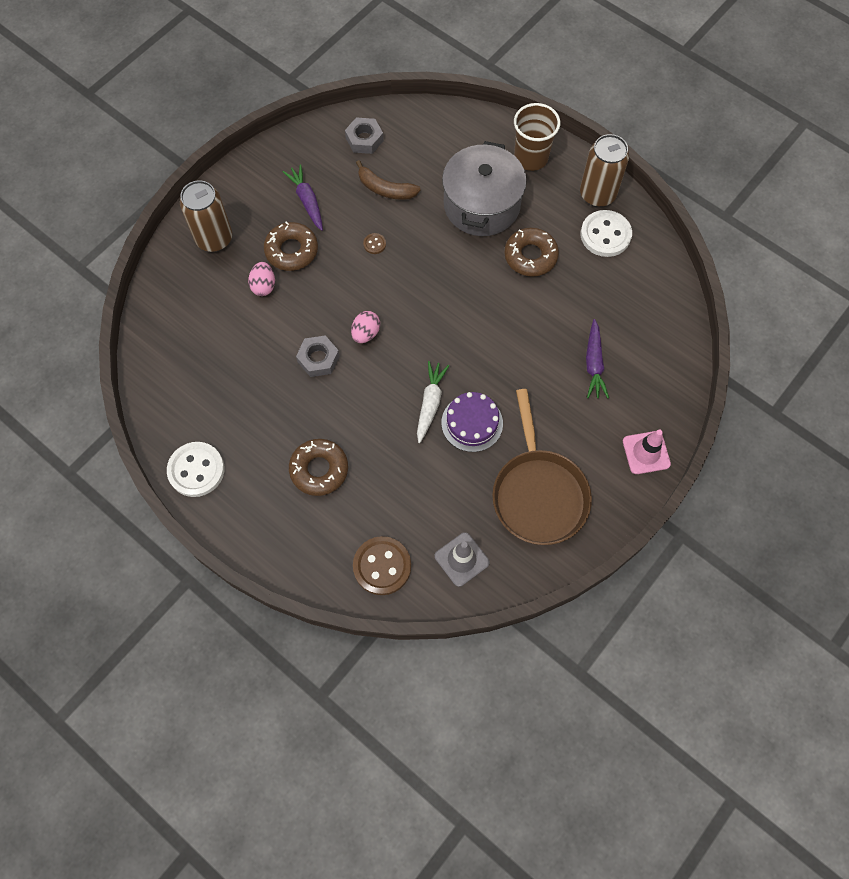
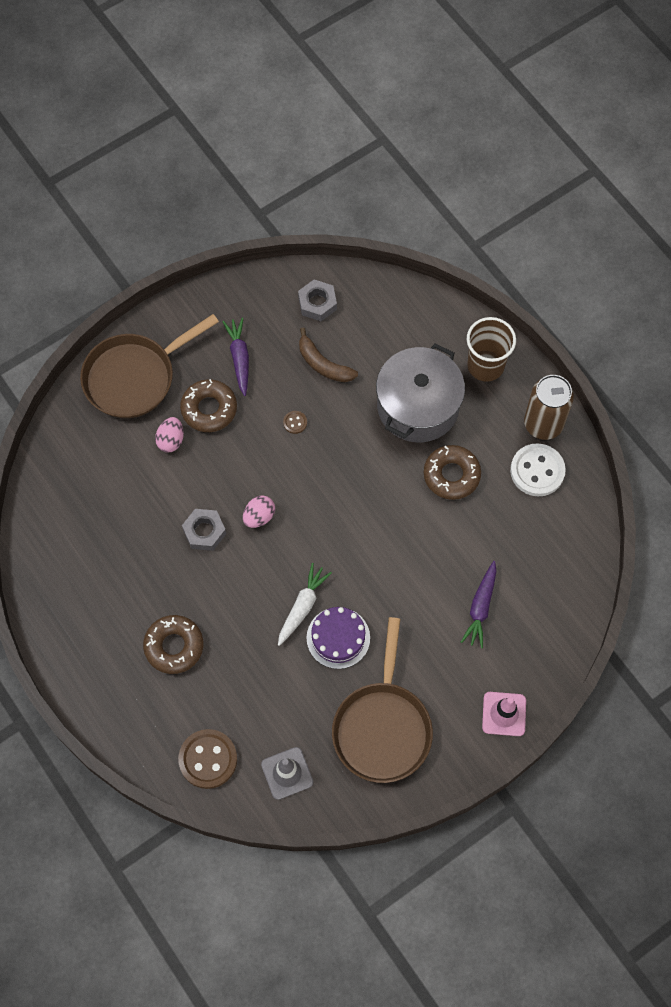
camera: 15 degrees right, 0 degrees up
(196, 470) = (55, 616): white button -> none
(214, 239) = (135, 377): brown can -> brown pan

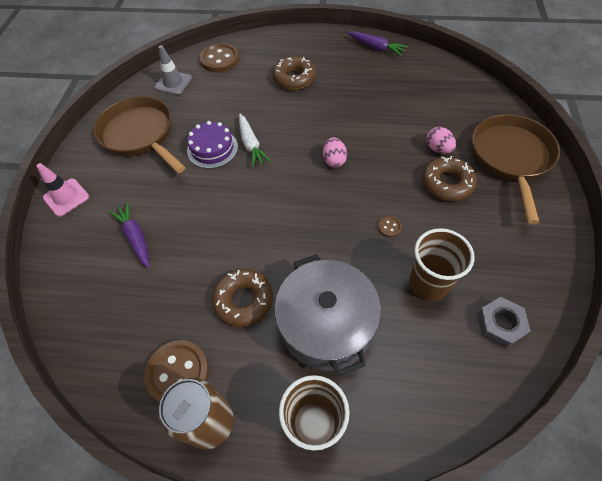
camera: 135 degrees right, 10 degrees down
(204, 532) = (351, 128): grey nut -> none
(239, 358) = (480, 229): purple carrot -> purple carrot (376, 48)
(323, 364) = (428, 283): brown banana -> brown cup
(537, 471) = (178, 372): white button -> brown button

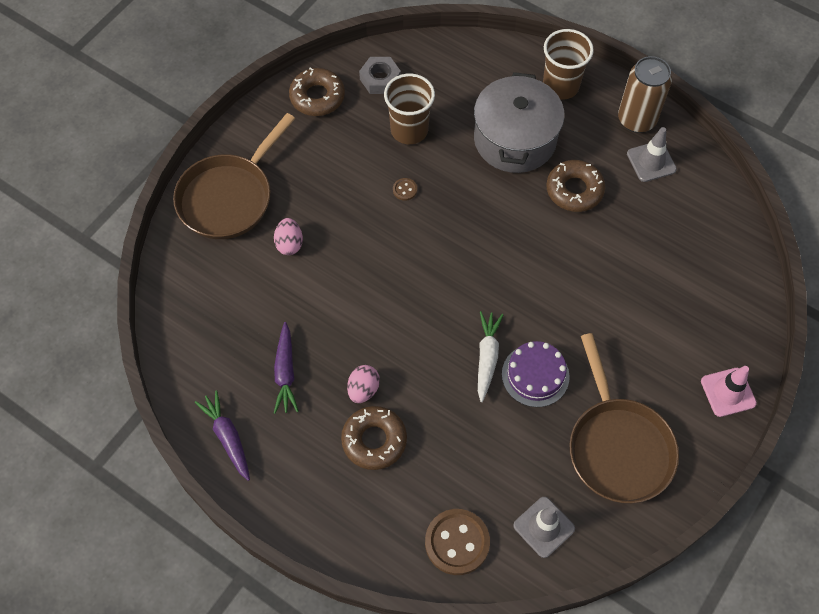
camera: 155 degrees left, 5 degrees up
(135, 237) = (658, 300): purple carrot -> purple carrot (285, 373)
(178, 372) = (651, 161): brown button -> grey traffic cone
(334, 160) = (407, 287): pink egg -> pink egg (363, 389)
(447, 183) = (315, 203): brown donut -> brown donut (317, 97)

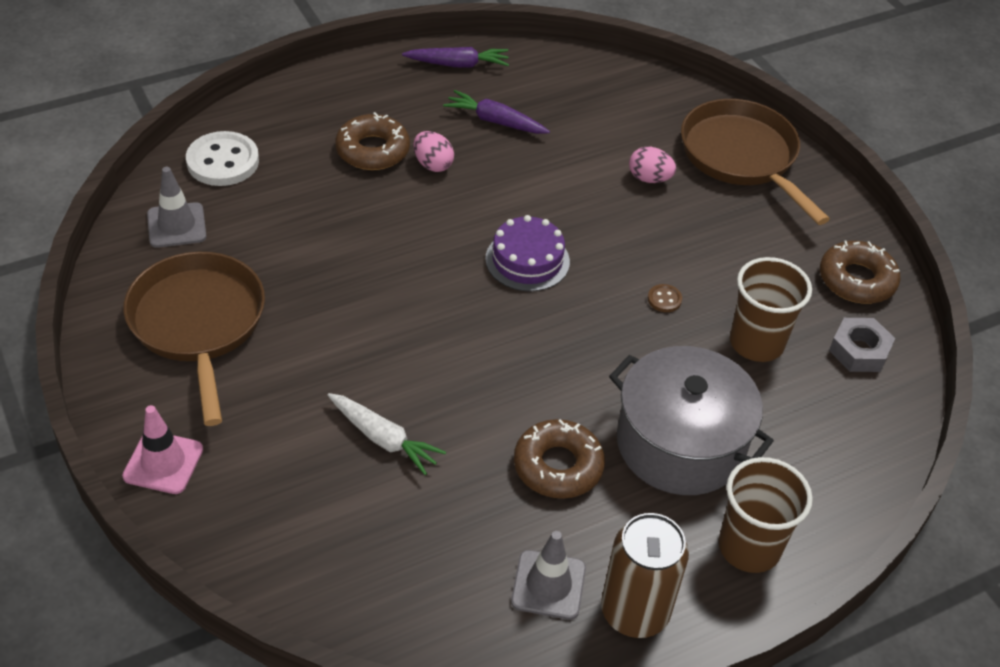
camera: 115 degrees right, 15 degrees down
(457, 542) = (223, 161): brown button -> white button
(487, 357) = (391, 269): white carrot -> white carrot (383, 439)
(535, 375) = (337, 298): purple cake -> purple cake (527, 260)
(618, 446) = (198, 324): brown pan -> brown pan turned 60 degrees clockwise

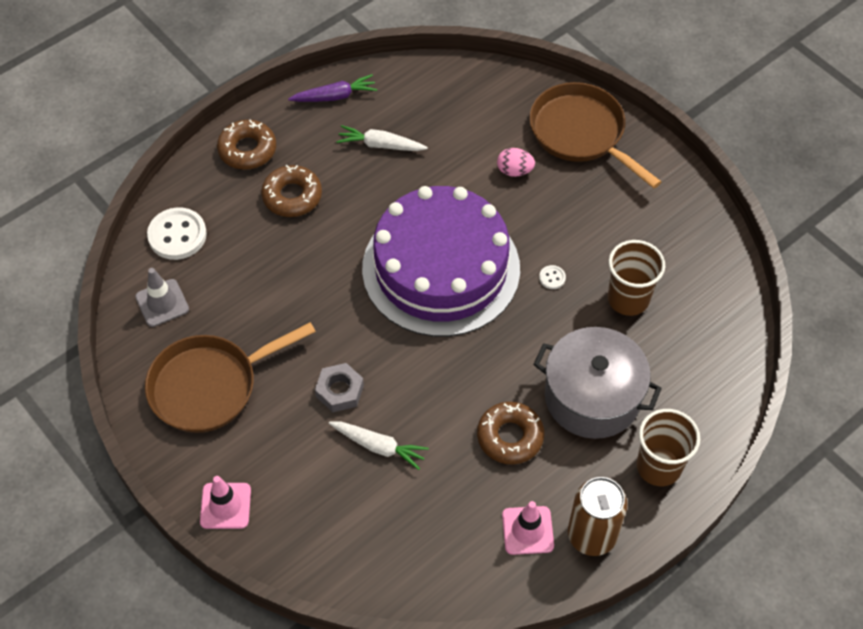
camera: 10 degrees left, 10 degrees up
(198, 324) = (210, 386): brown pan -> brown pan turned 90 degrees counterclockwise
(433, 164) = (343, 198): pink egg -> none
(495, 121) = (380, 145): purple carrot -> white carrot
(527, 260) = (441, 268): purple cake -> purple cake, size x2.38
(548, 585) = (527, 530): grey traffic cone -> pink traffic cone
(664, 299) = (552, 278): brown button -> white button
(856, 280) = (690, 226): brown donut -> brown donut (247, 150)
(859, 350) = (704, 287): grey nut -> grey nut (339, 391)

